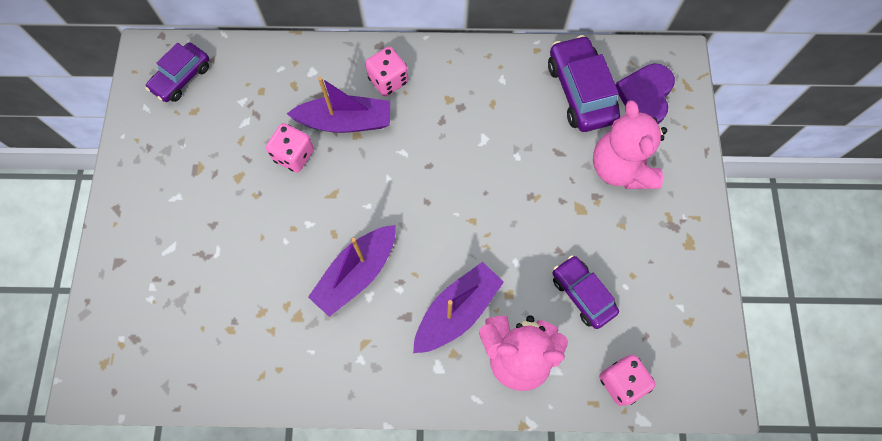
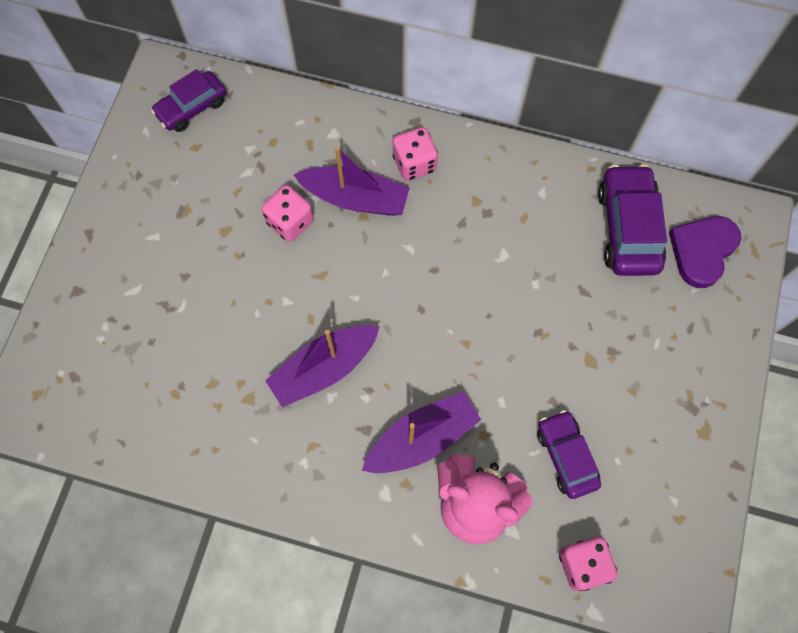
camera: 15 degrees right, 0 degrees up
(620, 168) = (649, 326): pink teddy bear -> none

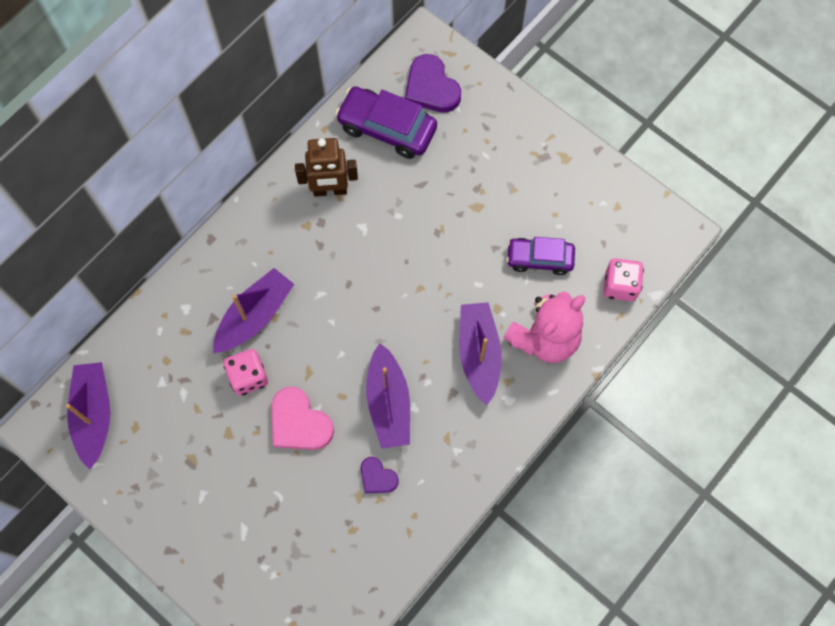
camera: 65 degrees left, 0 degrees up
(192, 107) = (94, 415): purple car -> purple boat
(240, 393) = (377, 477): none -> purple heart
(264, 291) = (299, 423): none -> pink heart
(414, 163) = (248, 256): pink dice -> none
(526, 205) = (330, 190): none -> brown robot

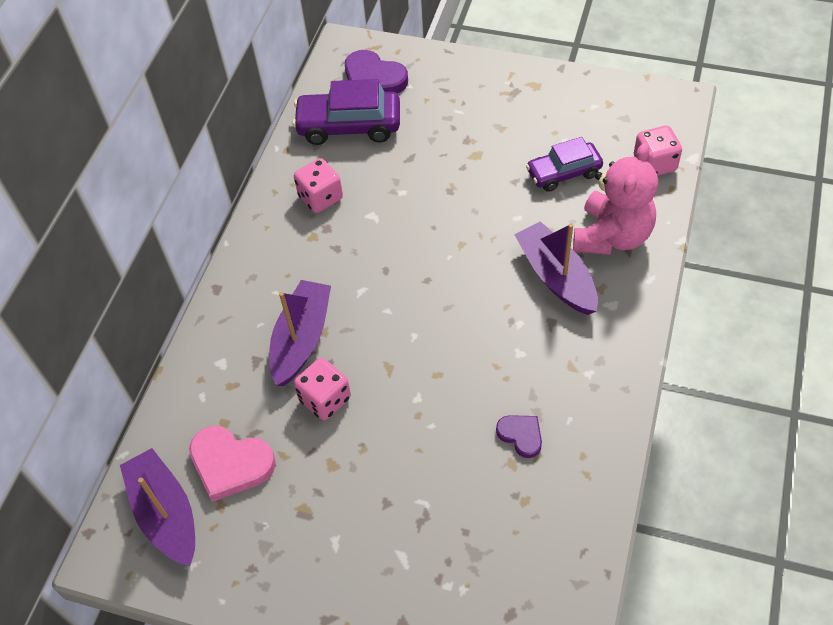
camera: 20 degrees left, 15 degrees down
(299, 423) = (405, 420): pink heart -> pink heart (230, 464)
(330, 190) = (320, 198): brown robot -> pink dice
(377, 477) = (521, 435): purple heart -> purple heart turned 150 degrees counterclockwise
(388, 403) = (491, 360): purple boat -> none

